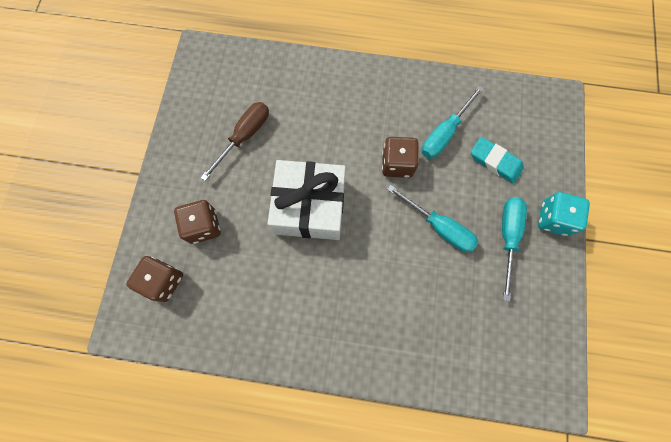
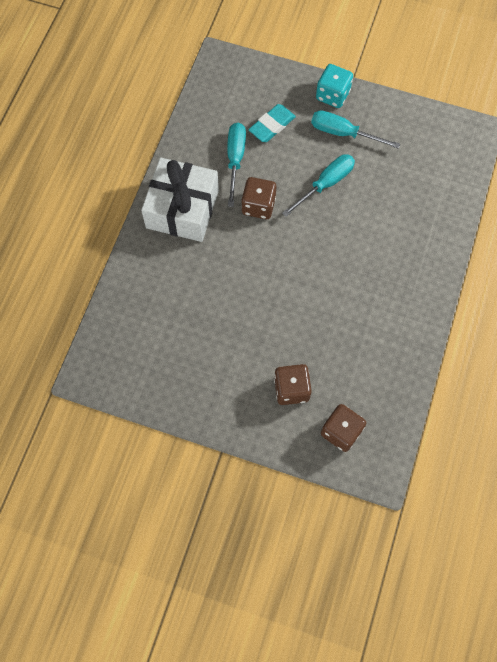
camera: 80 degrees left, 5 degrees down
(244, 137) = (201, 340): brown screwdriver -> none
(310, 207) = (288, 289): white gift -> white gift (182, 209)
(444, 133) = (235, 160): turquoise screwdriver -> turquoise screwdriver turned 135 degrees counterclockwise

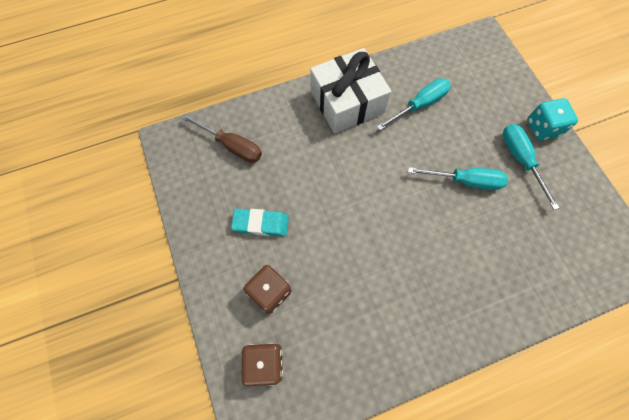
camera: 50 degrees right, 0 degrees up
(140, 327) = (231, 146): none -> brown screwdriver
(258, 206) = (399, 148): brown dice -> none
(272, 125) = (472, 107): turquoise eraser -> turquoise eraser (261, 223)

